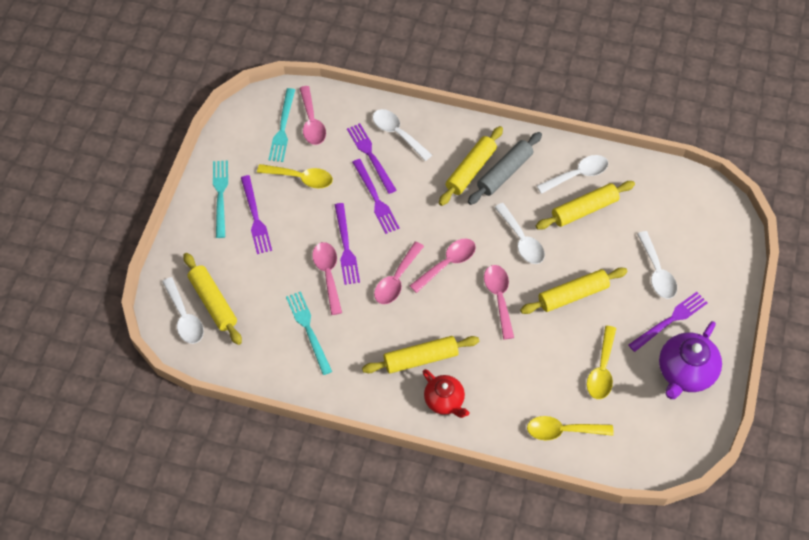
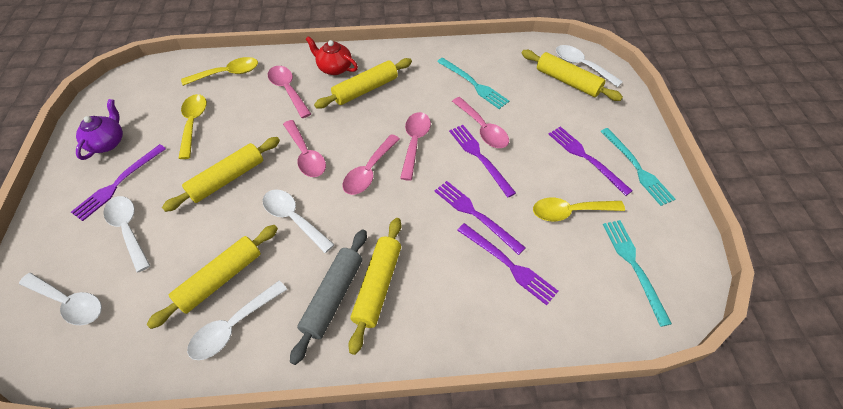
camera: 160 degrees right, 5 degrees down
(312, 122) = (605, 286): pink spoon -> pink spoon (288, 90)
(397, 133) = (491, 307): white spoon -> white spoon (69, 302)
(685, 372) = (107, 142): purple teapot -> purple teapot, size x0.65

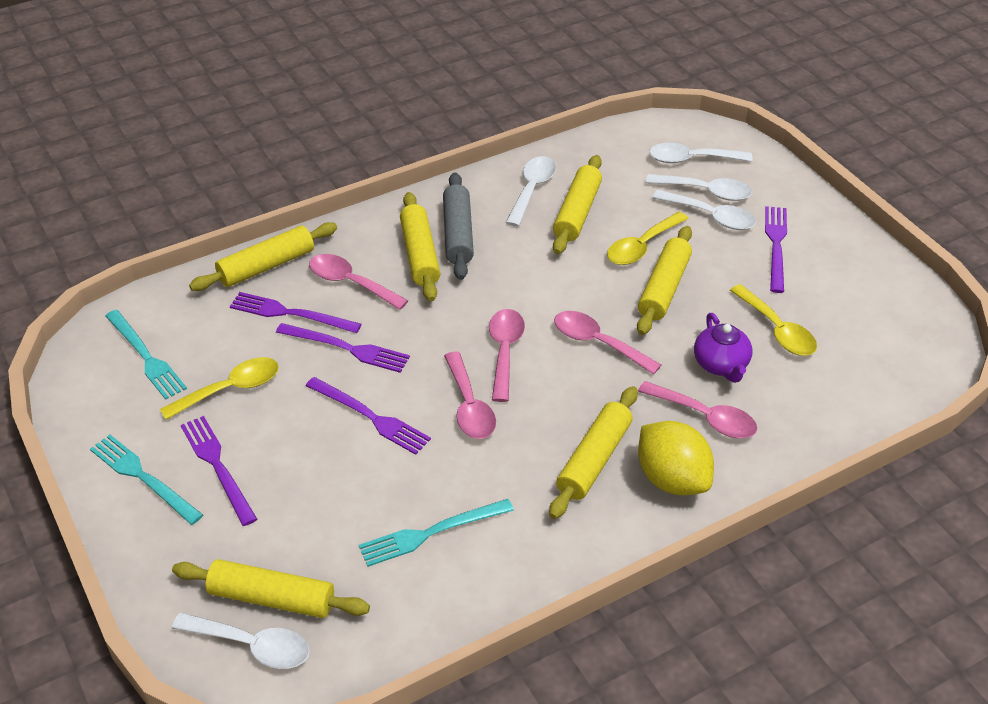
camera: 155 degrees right, 10 degrees down
(107, 142) = (847, 276): purple teapot -> purple teapot (721, 365)
(227, 74) = (818, 410): yellow spoon -> yellow spoon (642, 246)
(293, 218) = (552, 278): white spoon -> white spoon (706, 192)
(334, 68) = (672, 479): red teapot -> yellow lemon
(473, 84) = (432, 532): turquoise fork -> turquoise fork turned 45 degrees counterclockwise
(482, 129) = (383, 459): pink spoon -> pink spoon (350, 283)
(515, 329) = (266, 266): none -> yellow rolling pin
(586, 158) = (218, 467): purple fork -> purple fork turned 150 degrees counterclockwise

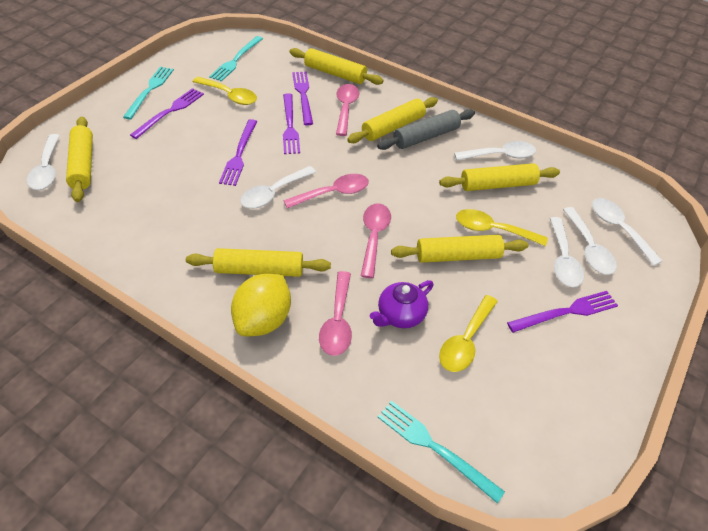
camera: 60 degrees right, 5 degrees up
(432, 532) = (158, 212): turquoise fork -> turquoise fork (435, 448)
(469, 406) = (273, 193): pink spoon -> white spoon

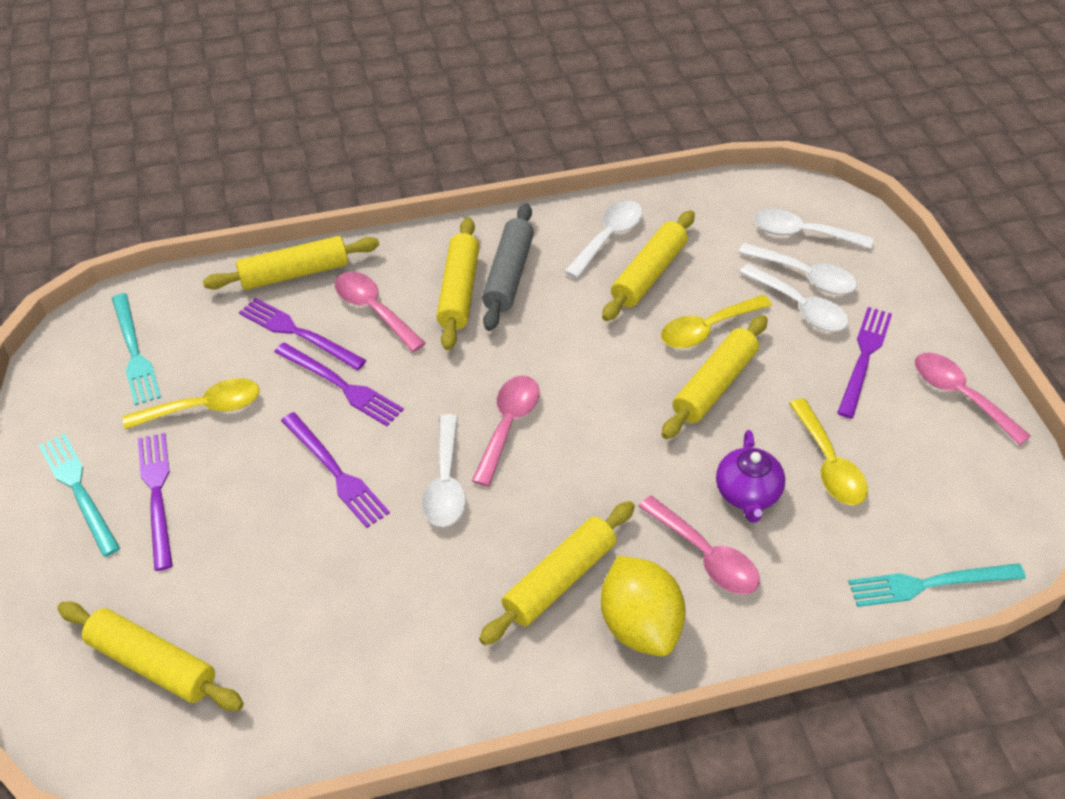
camera: 45 degrees left, 0 degrees up
(47, 169) = (111, 715): white spoon -> none
(374, 237) = (615, 436): pink spoon -> pink spoon (960, 395)

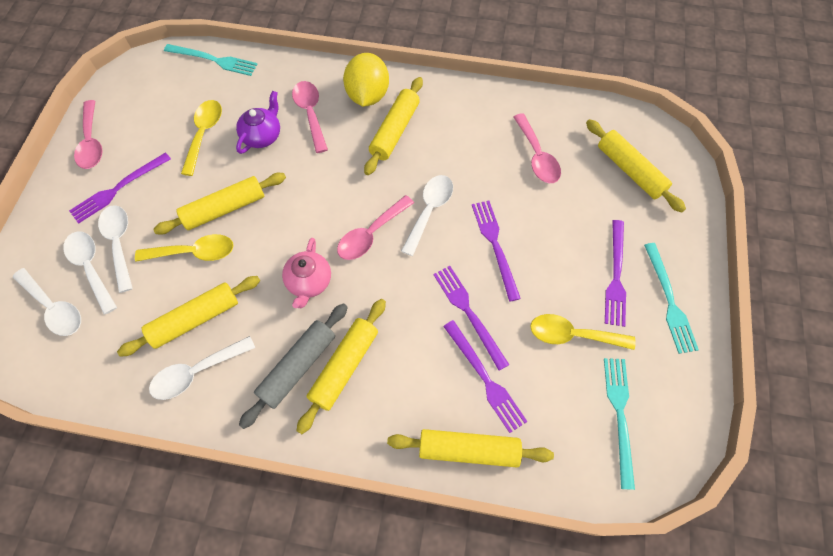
camera: 155 degrees left, 15 degrees up
(373, 310) = (418, 377): pink spoon -> pink spoon (537, 156)
(550, 349) = (309, 282): none -> pink teapot
(559, 580) = (394, 131): yellow rolling pin -> yellow rolling pin turned 45 degrees counterclockwise

